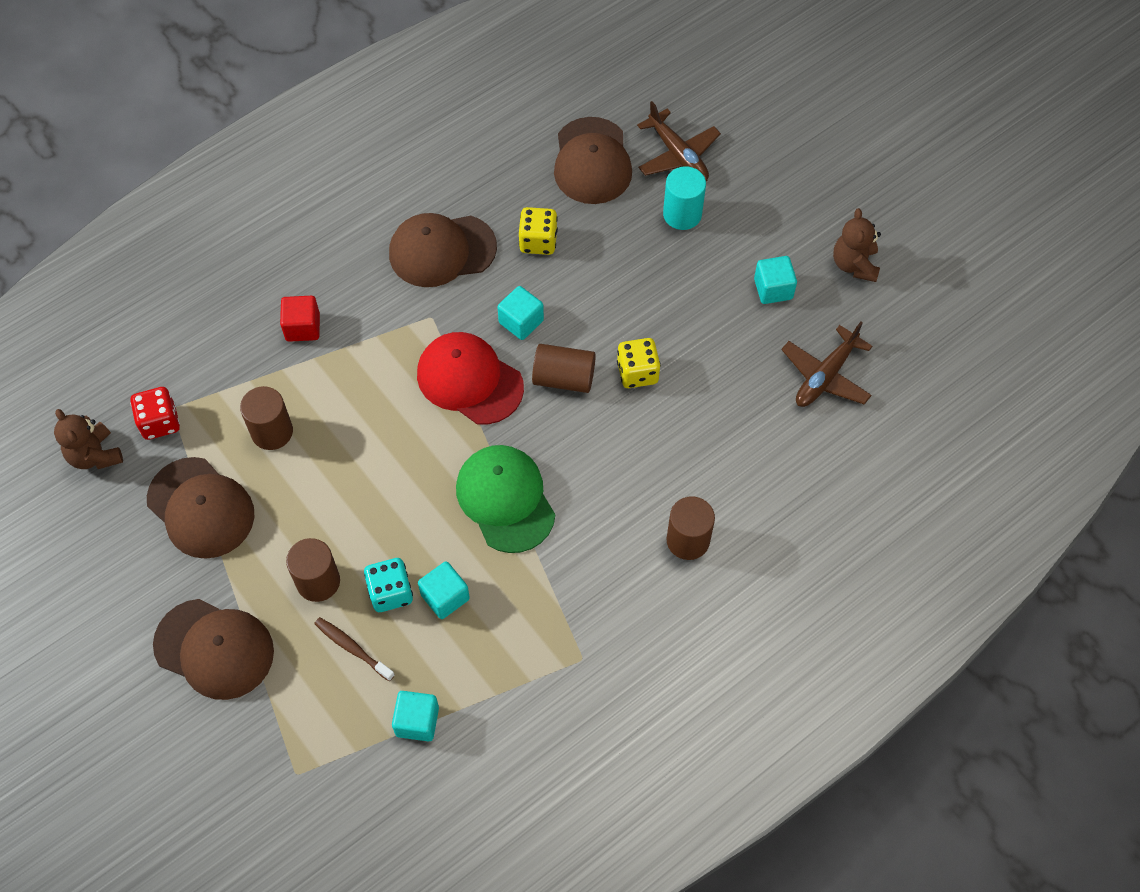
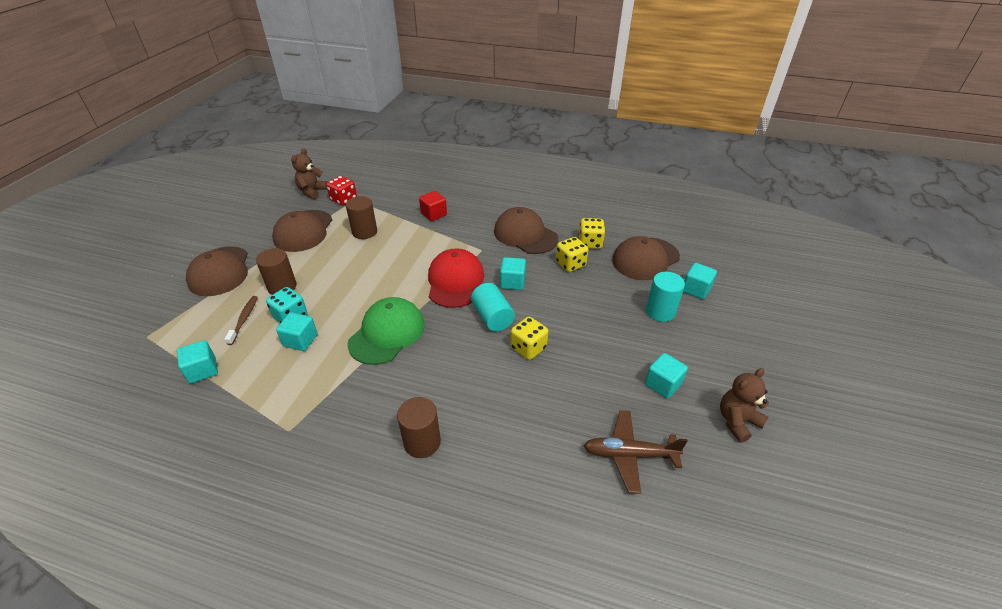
camera: 55 degrees right, 20 degrees down
(517, 194) = (590, 243): none -> yellow dice
(564, 378) = (492, 317): brown cylinder -> turquoise cylinder
(678, 155) = (696, 289): brown plane -> turquoise cube

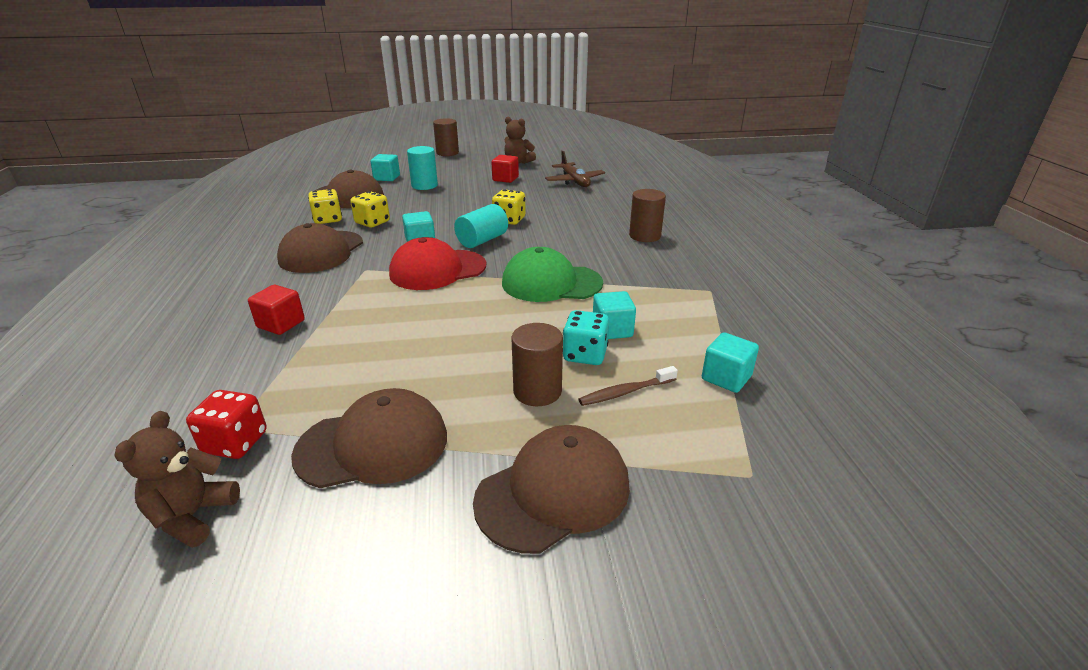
camera: 115 degrees left, 10 degrees down
(312, 191) = (192, 516): brown teddy bear -> brown teddy bear turned 105 degrees clockwise
(364, 232) = (353, 370): brown cylinder -> brown cylinder (447, 153)
(662, 384) = (505, 179): turquoise cube -> red cube

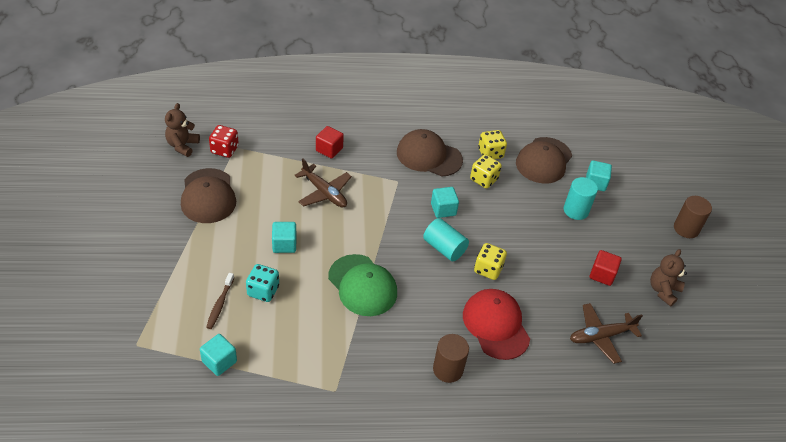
camera: 90 degrees right, 15 degrees up
(192, 516) = (182, 146): brown teddy bear -> brown teddy bear turned 90 degrees counterclockwise
(381, 321) = (324, 193): none -> brown plane
(437, 270) = (392, 220): red cap -> red cap (496, 325)
(537, 391) = (232, 263): brown cylinder -> none
(551, 283) = (362, 285): green cap -> green cap turned 135 degrees clockwise
(553, 492) = (154, 260): brown cap -> none
(612, 330) = (289, 311): turquoise cube -> turquoise cube (284, 244)
(625, 392) = (220, 304): brown toothbrush -> brown toothbrush turned 150 degrees counterclockwise

